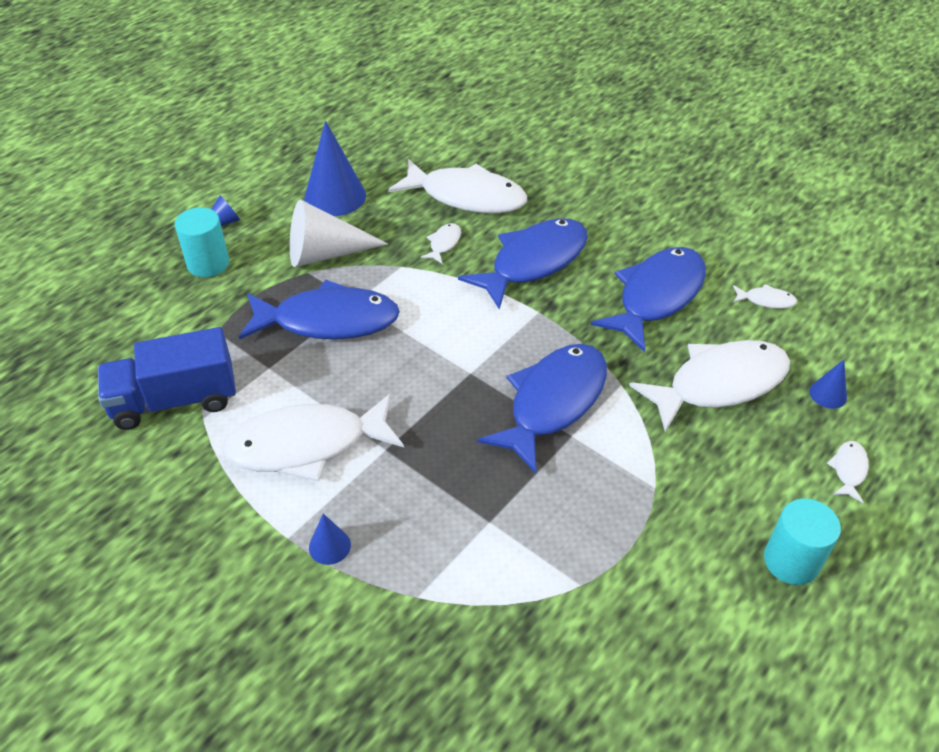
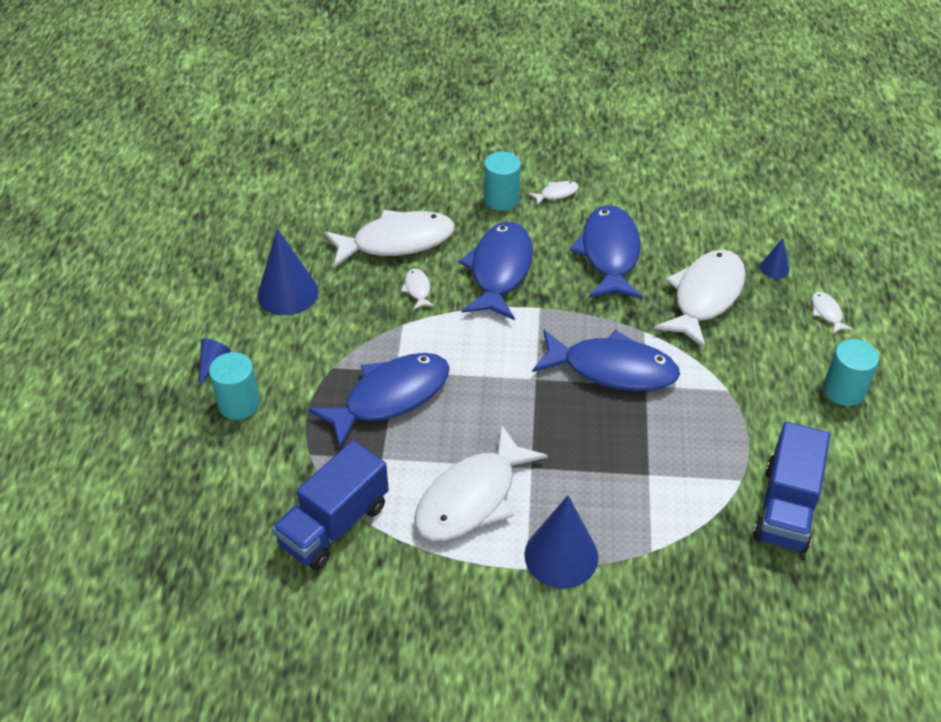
camera: 35 degrees left, 0 degrees up
(325, 253) = (330, 345): white cone -> none
(329, 546) = (561, 555): blue cone -> blue cone, size x2.06
(553, 403) = (612, 369): blue fish -> blue fish turned 105 degrees clockwise
(597, 202) = (501, 199): none -> turquoise cylinder
(602, 643) = (786, 507): none -> blue truck
(766, 300) = (682, 220): white fish -> white fish (556, 194)

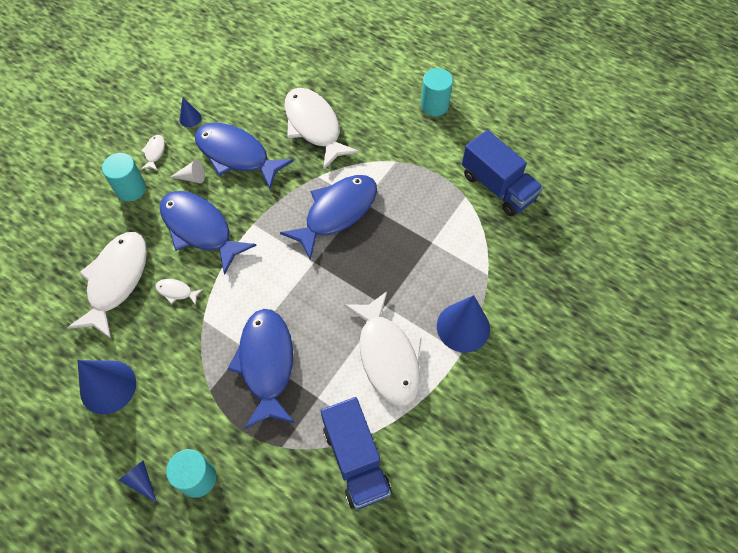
camera: 60 degrees left, 15 degrees up
(552, 235) = (192, 177): none -> white cone
(774, 268) = (318, 77): blue cone -> blue cone (190, 118)
(827, 313) = (372, 75): white fish -> none

